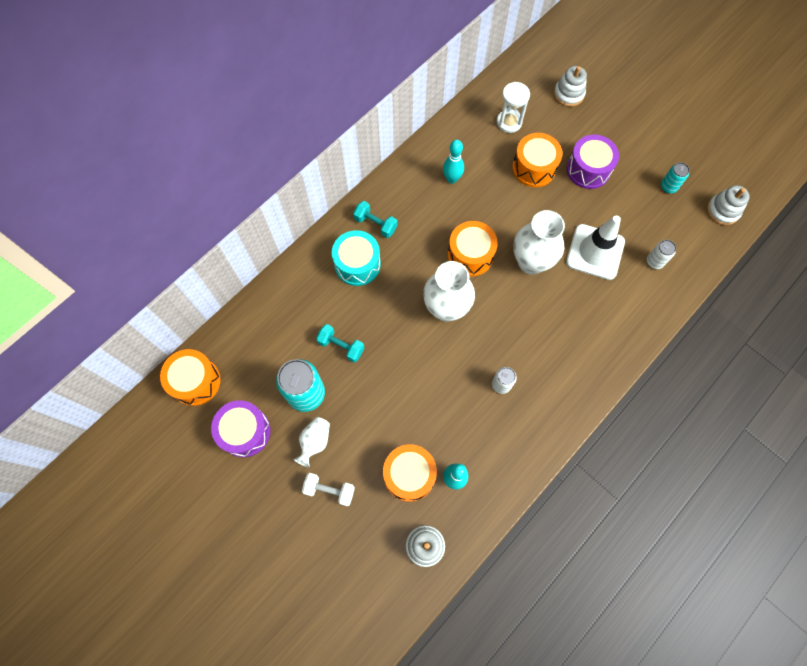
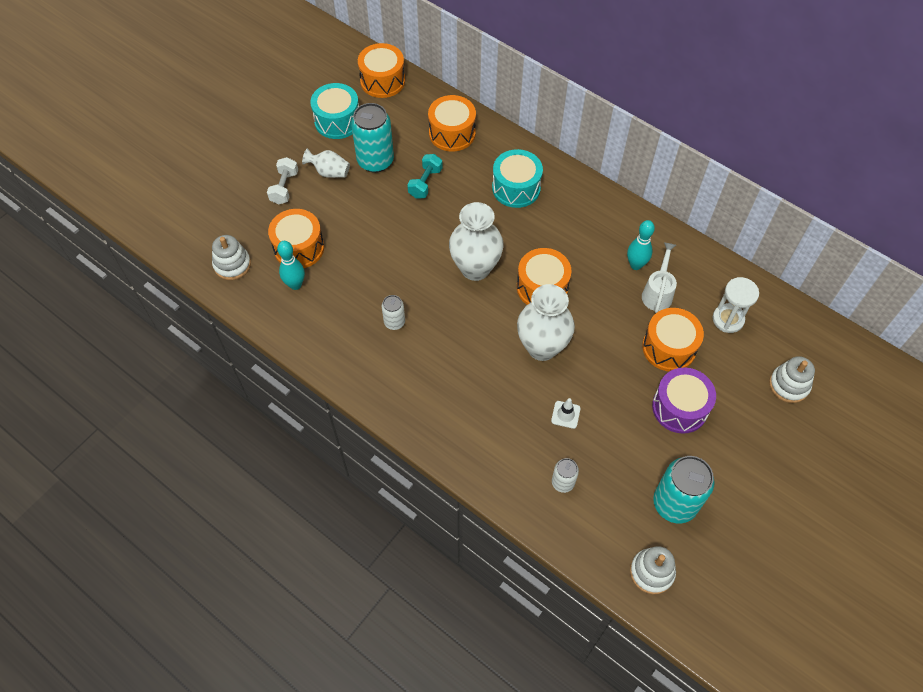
camera: 85 degrees right, 10 degrees down
(245, 432) = (337, 121): purple drum -> turquoise drum
(281, 316) = (452, 133): none -> orange drum
(375, 224) = (565, 199): turquoise dumbbell -> none
(481, 167) = (658, 293): none -> white watering can
(595, 252) = (565, 414): white traffic cone -> white traffic cone, size x0.43
(668, 187) = (674, 503): turquoise can -> turquoise can, size x1.92

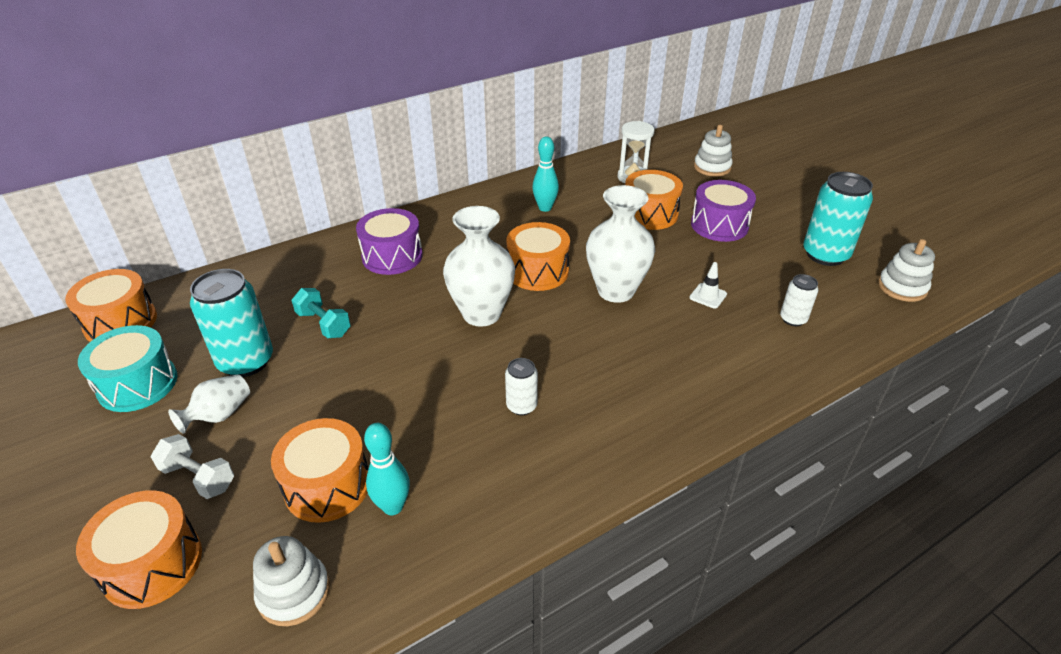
camera: 70 degrees left, 20 degrees down
(452, 133) = (269, 284): orange drum -> orange drum (152, 564)
(516, 188) = (392, 256): turquoise drum -> purple drum
(658, 293) = (584, 204): white watering can -> none

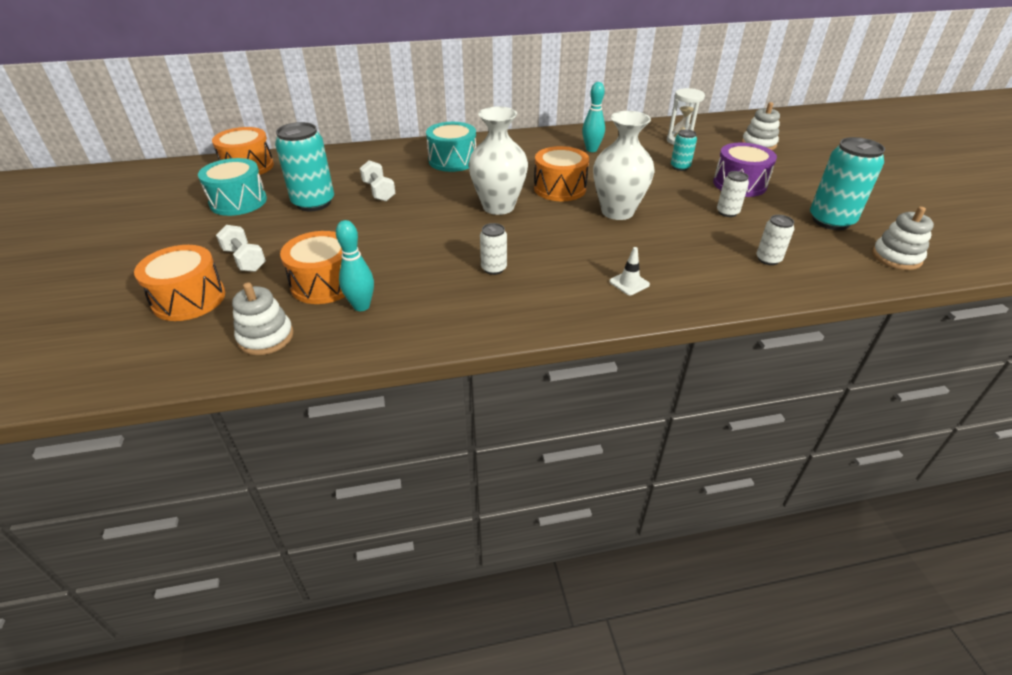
camera: 20 degrees right, 0 degrees up
(219, 415) = (278, 229): white vase -> none
(323, 324) = (379, 191): turquoise dumbbell -> white dumbbell
(392, 256) = (452, 160): purple drum -> turquoise drum
(650, 214) = (680, 167): orange drum -> turquoise can
(708, 296) = (697, 229): white traffic cone -> white traffic cone (629, 283)
(726, 266) = (727, 212): none -> white can

